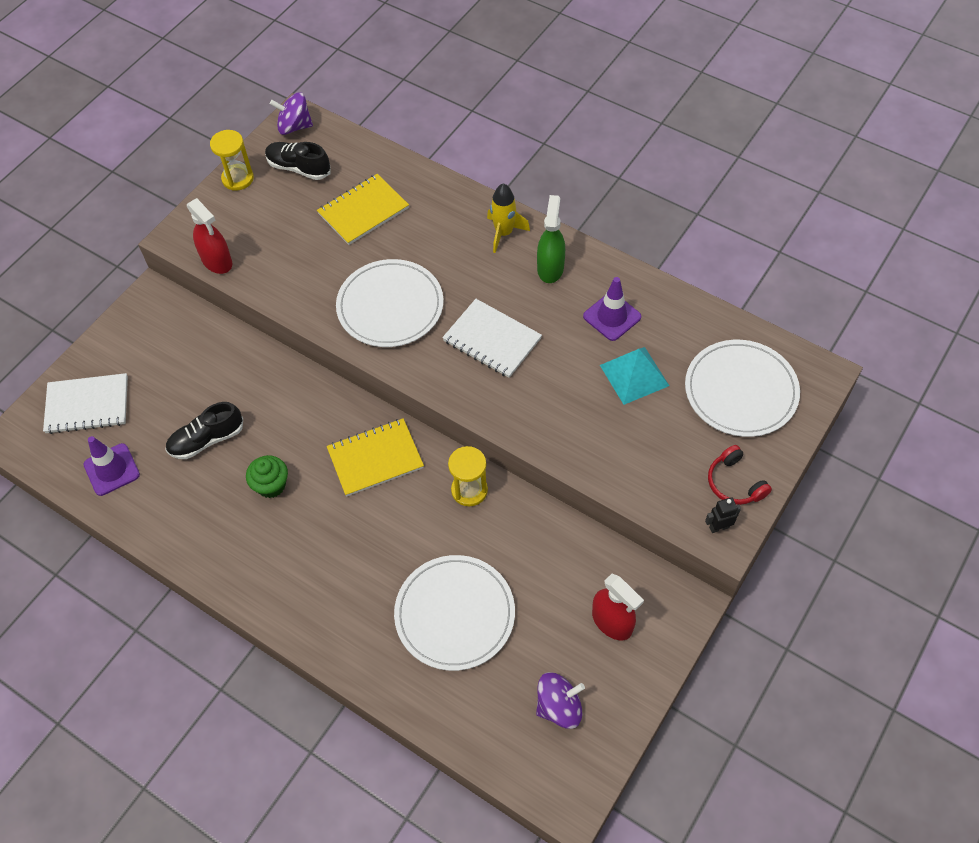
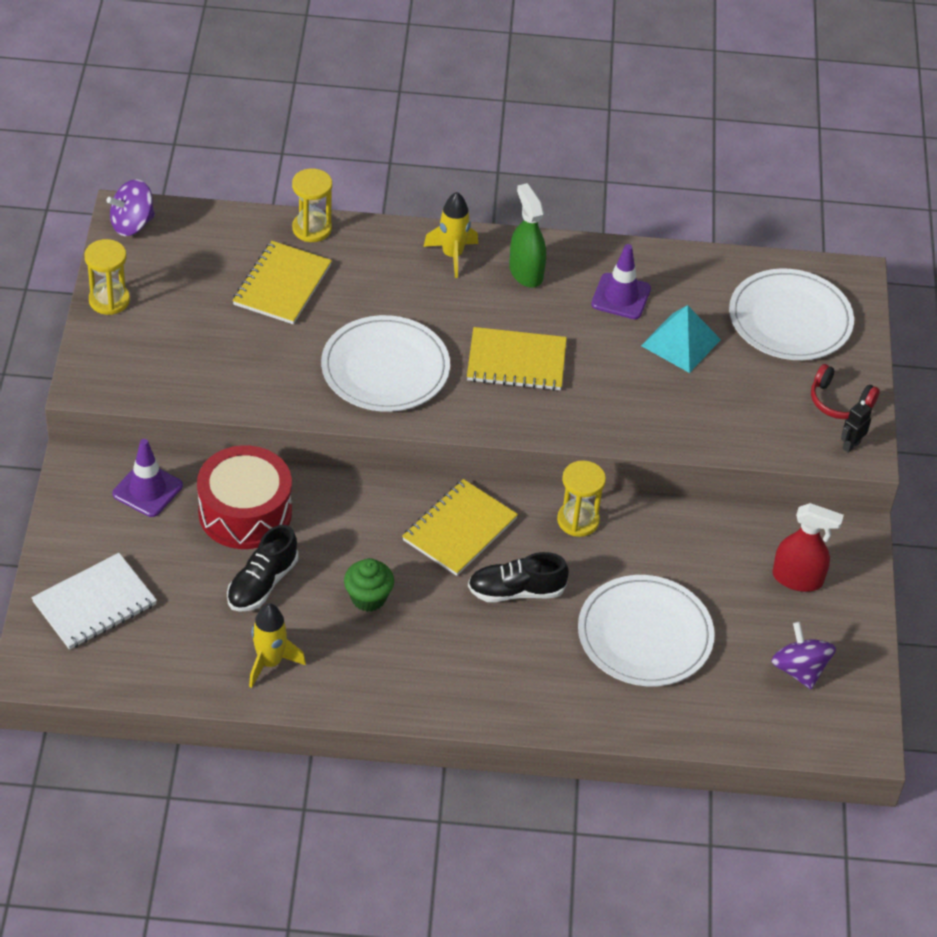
camera: 35 degrees left, 10 degrees down
(112, 469) = (177, 654): purple traffic cone -> purple traffic cone (147, 490)
(167, 506) = (270, 662): none -> yellow rocket
(217, 261) = (155, 393): red spray bottle -> none
(235, 378) = (245, 512): none -> red drum
(299, 168) = (173, 266): black shoe -> black shoe (516, 591)
(415, 174) = (312, 228): none -> yellow hourglass
(492, 340) = (516, 361): white notebook -> yellow notebook
(559, 707) = (799, 670): purple spinning top -> purple spinning top turned 60 degrees counterclockwise

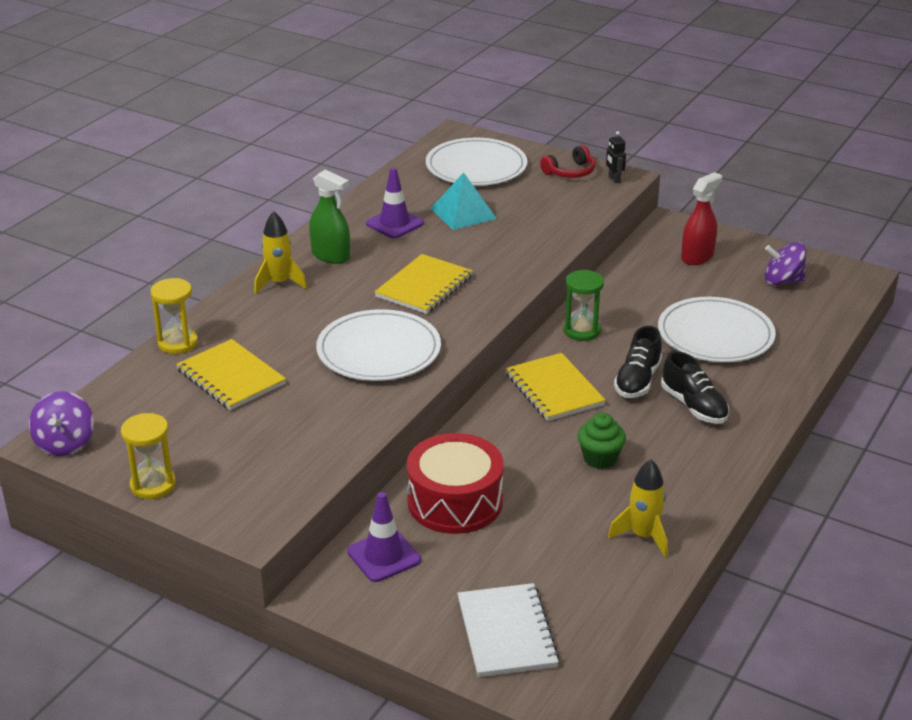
camera: 60 degrees left, 15 degrees down
(262, 583) = (547, 515): black shoe -> black shoe (694, 406)
(526, 272) = (331, 256): green spray bottle -> green spray bottle turned 150 degrees counterclockwise
(578, 520) = (581, 331): yellow hourglass -> green hourglass

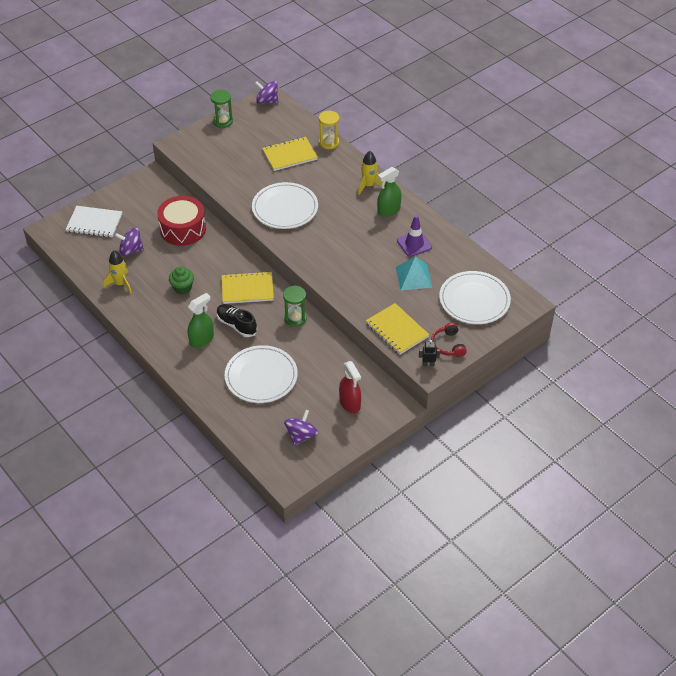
camera: 110 degrees right, 15 degrees up
(153, 485) = (223, 121): yellow hourglass -> green hourglass
(384, 556) = (162, 199): purple traffic cone -> none
(424, 286) = (337, 239): yellow notebook -> yellow notebook (397, 330)
(551, 551) = (131, 250): none -> purple spinning top
(694, 406) = (202, 339): black shoe -> green spray bottle

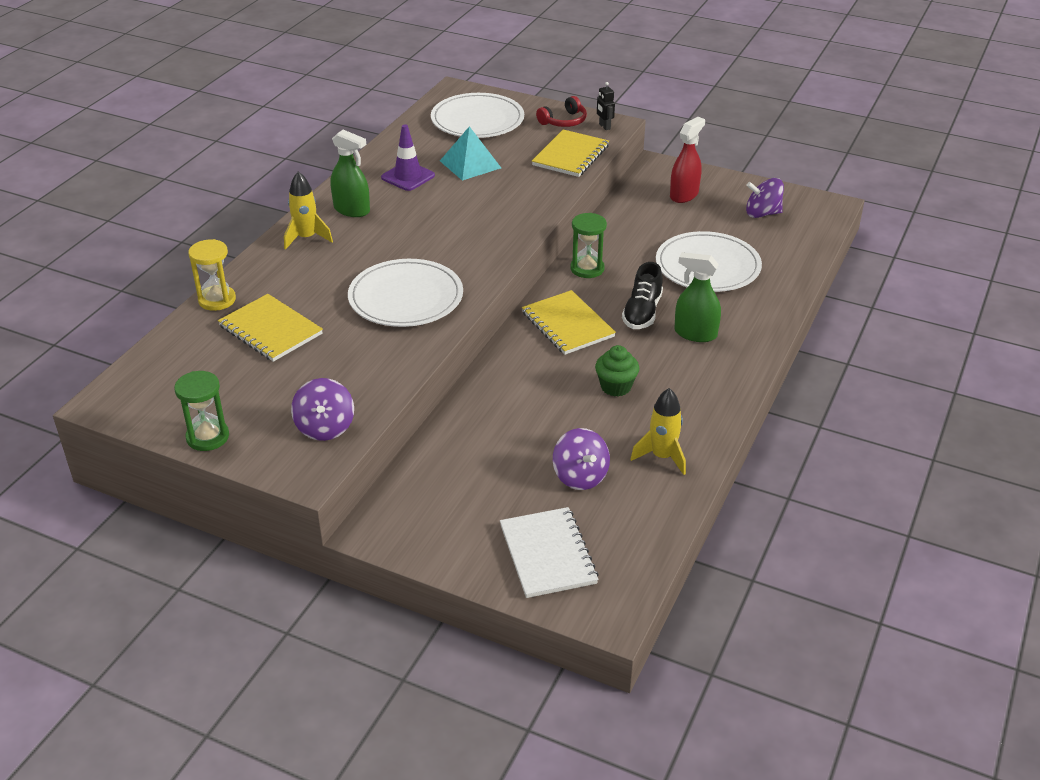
camera: 115 degrees left, 10 degrees down
(183, 229) = (488, 435): red drum -> none
(267, 101) = (120, 402): purple spinning top -> purple spinning top (325, 427)

